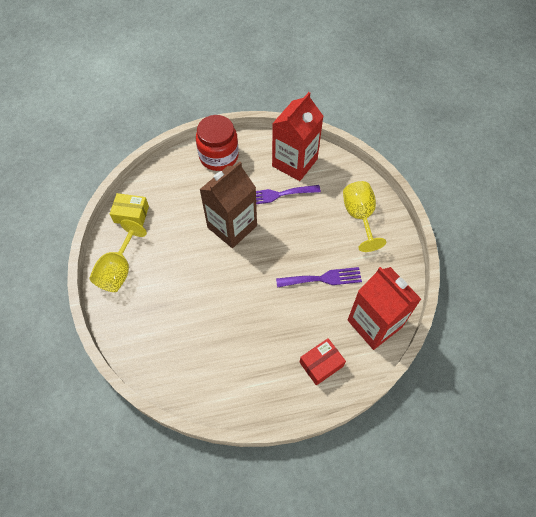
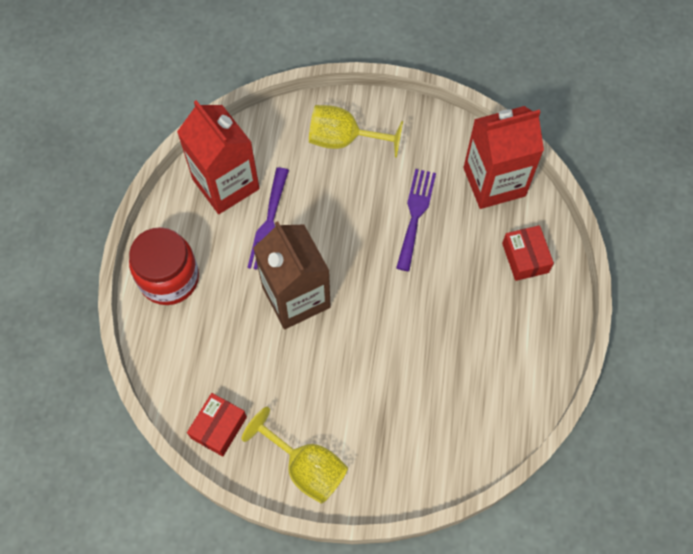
camera: 70 degrees left, 5 degrees up
(131, 214) = (219, 427): yellow box -> red box

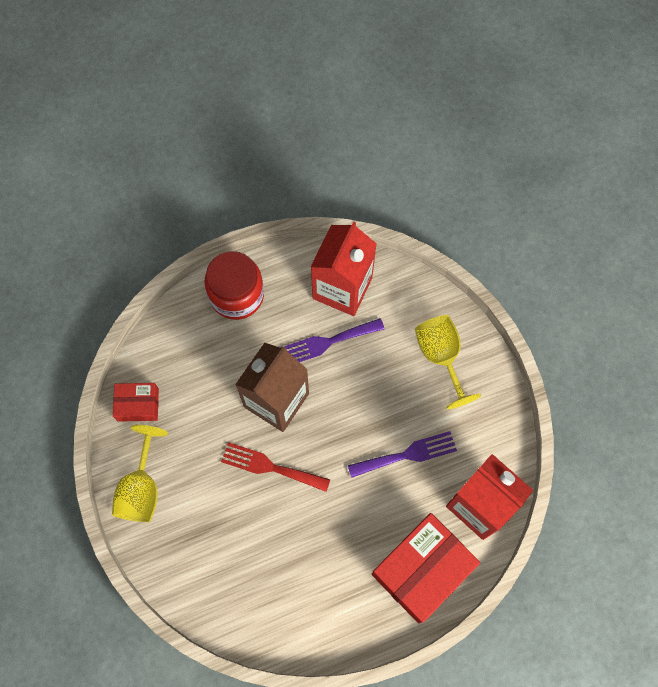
camera: 60 degrees right, 5 degrees up
(357, 336) = (270, 467): none -> red fork
(525, 258) = (422, 570): red box -> red box, size x1.89

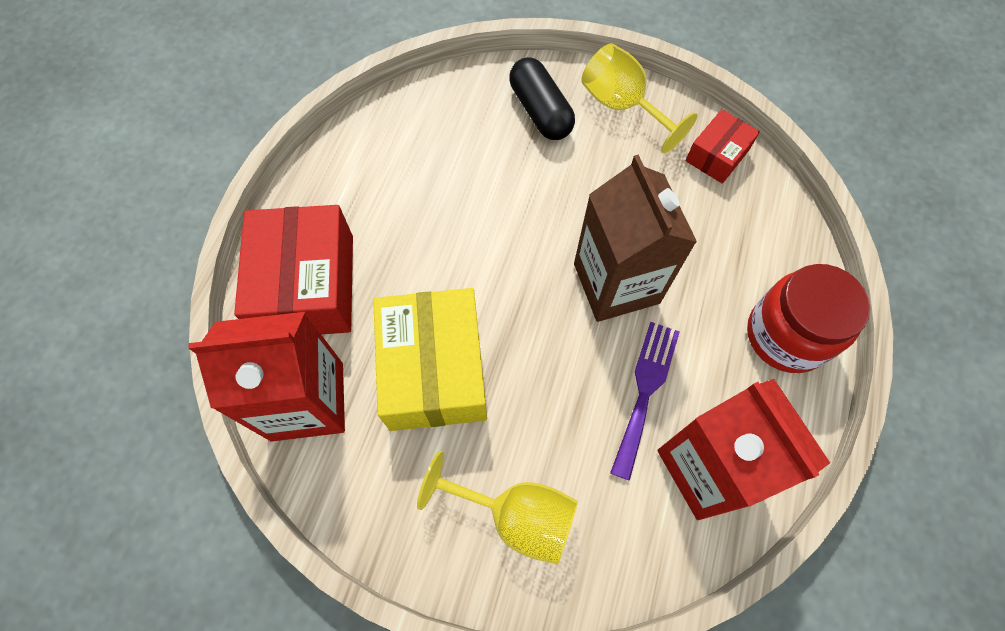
camera: 130 degrees right, 5 degrees down
(186, 537) = (540, 111): none -> black capsule
(270, 467) = (546, 225): red fork -> none
(407, 454) = (434, 370): purple fork -> yellow box

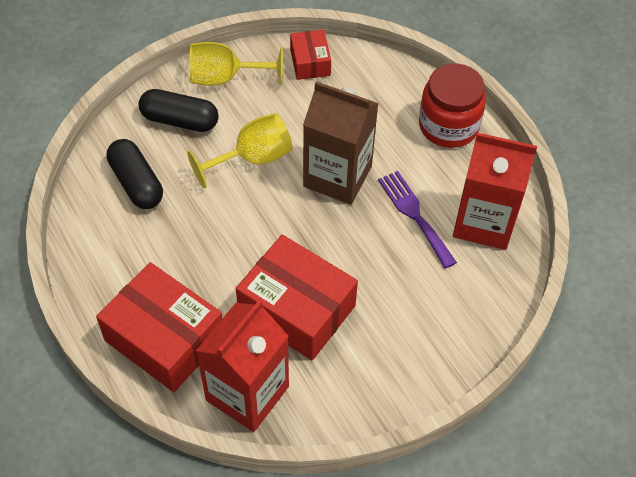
camera: 50 degrees left, 10 degrees down
(434, 370) = (297, 309): yellow box -> red box
(443, 134) = (136, 183): none -> black capsule
(515, 515) = (424, 333): yellow goblet -> yellow goblet (252, 158)

